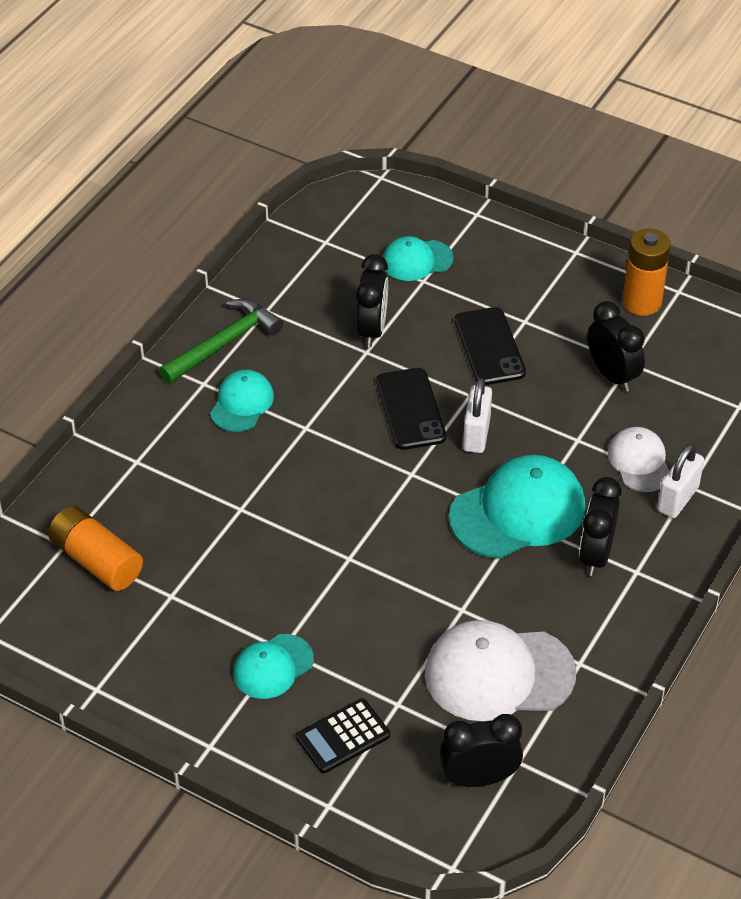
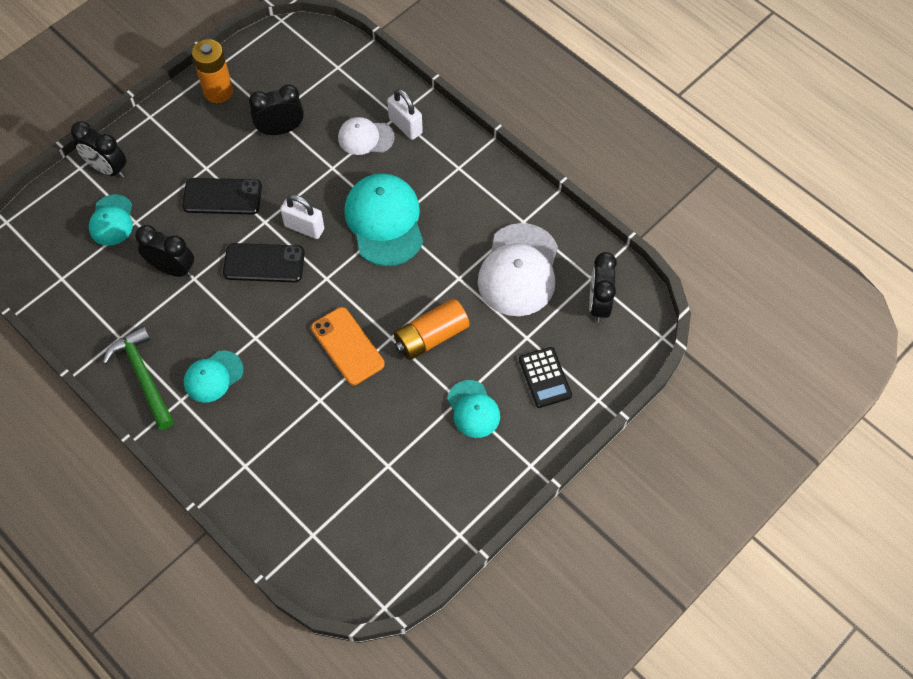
camera: 75 degrees left, 15 degrees up
(96, 560) = (336, 513): orange battery -> orange battery (431, 336)
(242, 403) = (213, 376): turquoise cap -> turquoise cap turned 75 degrees counterclockwise
(322, 517) = (347, 346): none -> orange phone
(596, 555) = (437, 186): black clock -> black clock (107, 169)

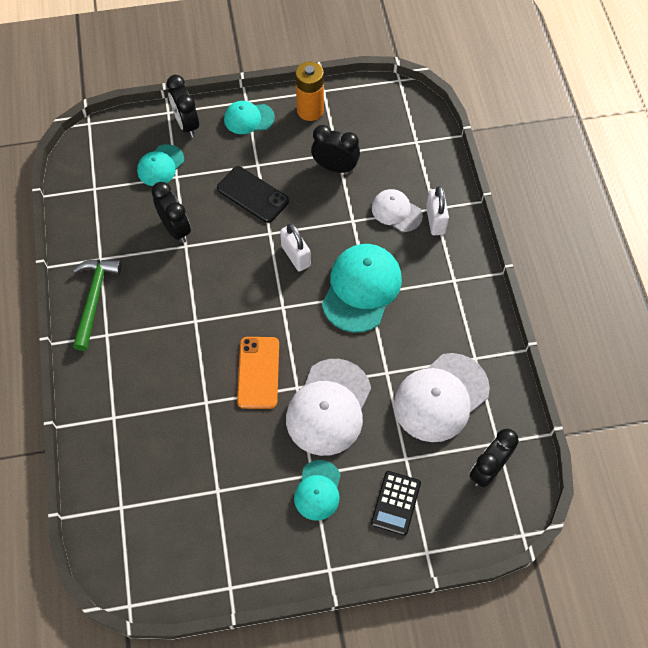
camera: 35 degrees right, 0 degrees up
(213, 376) = (142, 332): turquoise cap -> turquoise cap (248, 118)
(264, 263) = (245, 266): black phone -> none
(431, 336) = (328, 407): orange battery -> white cap

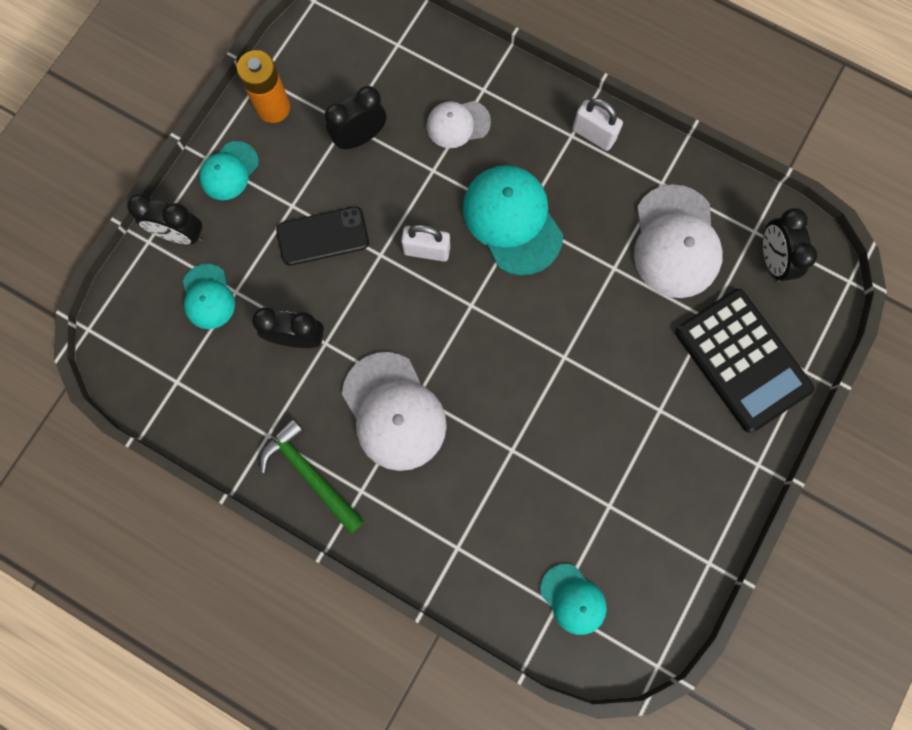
camera: 50 degrees left, 15 degrees up
(258, 372) = (521, 379): orange phone -> none
(318, 490) = (679, 417): turquoise cap -> turquoise cap (573, 599)
(328, 407) = (607, 344): white cap -> white cap (394, 411)
(396, 503) = (742, 360): black calculator -> black calculator, size x1.97
(435, 220) = (497, 99): white padlock -> white padlock (593, 135)

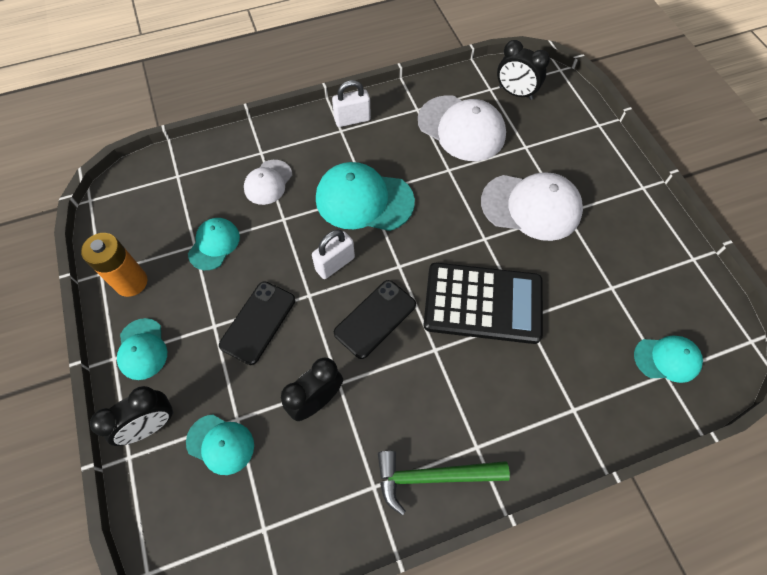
camera: 50 degrees left, 15 degrees down
(360, 138) = (214, 244): black clock -> turquoise cap
(394, 411) = (434, 375): white cap -> white cap (531, 207)
(404, 325) = (375, 319): none -> black phone
(742, 360) = (567, 149): black calculator -> black calculator (483, 303)

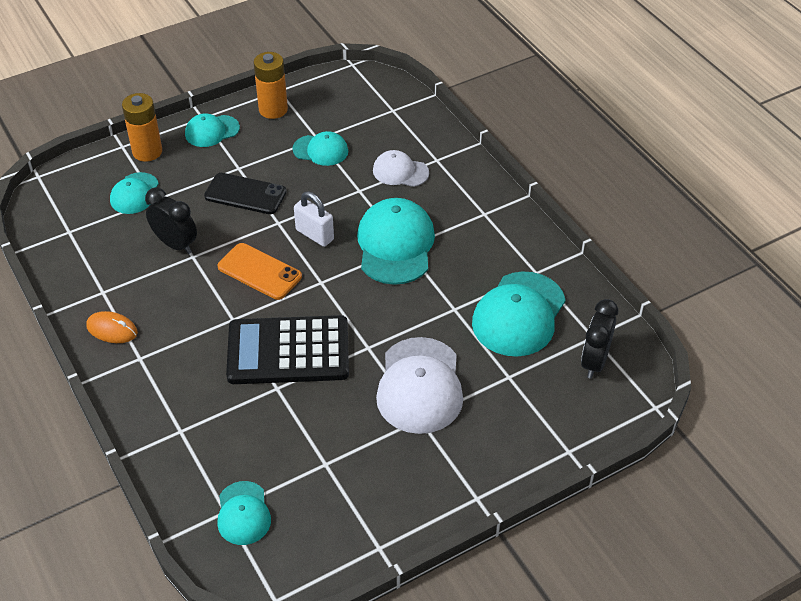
camera: 80 degrees right, 15 degrees down
(151, 426) = (147, 152): black clock -> orange battery
(352, 120) = (502, 220): white padlock -> none
(375, 319) = (259, 272): black phone -> orange phone
(433, 477) = (112, 329): green hammer -> orange mouse
(461, 128) = (518, 314): white cap -> turquoise cap
(483, 303) = (288, 351): black calculator -> black calculator turned 90 degrees clockwise

